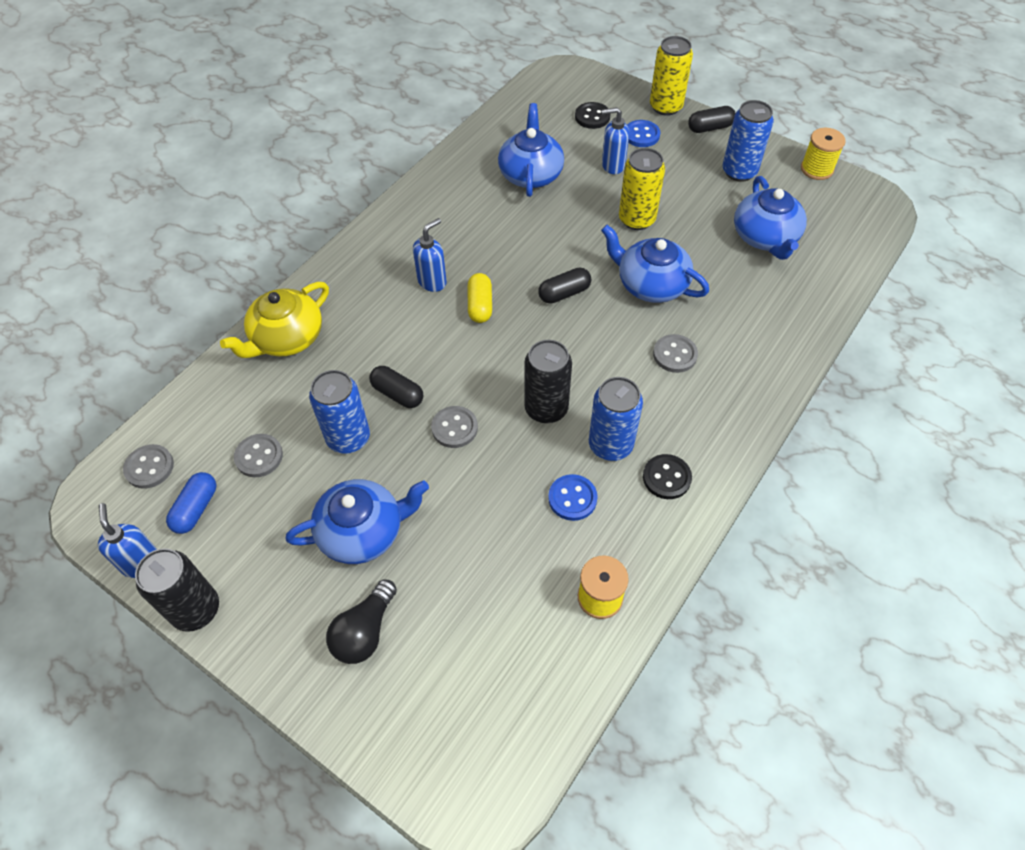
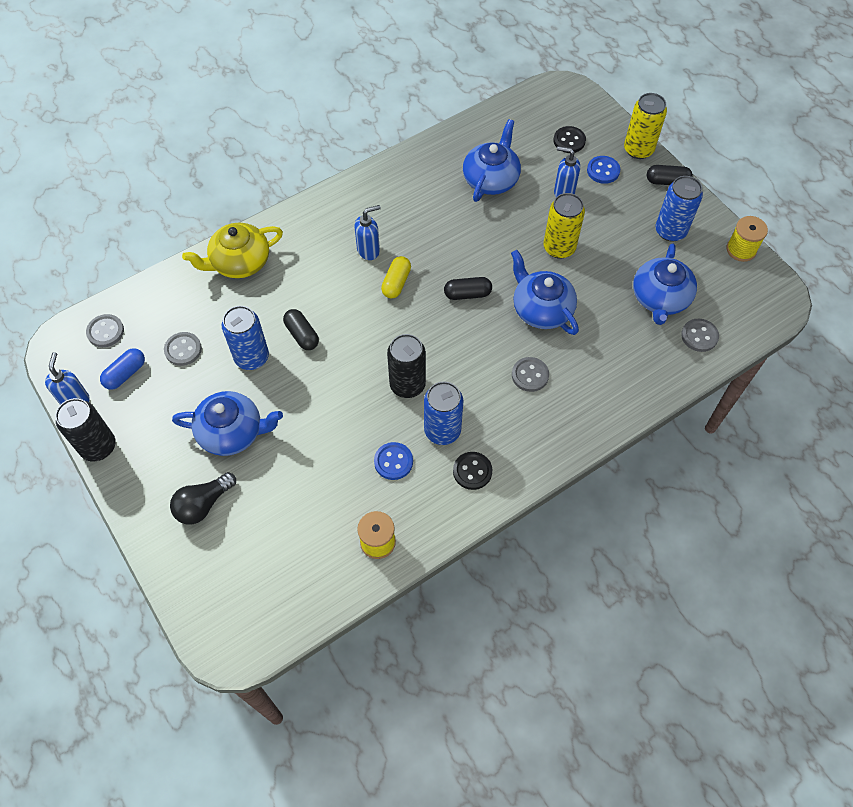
camera: 20 degrees right, 5 degrees up
(454, 428) = (332, 376): grey button -> grey button (699, 336)

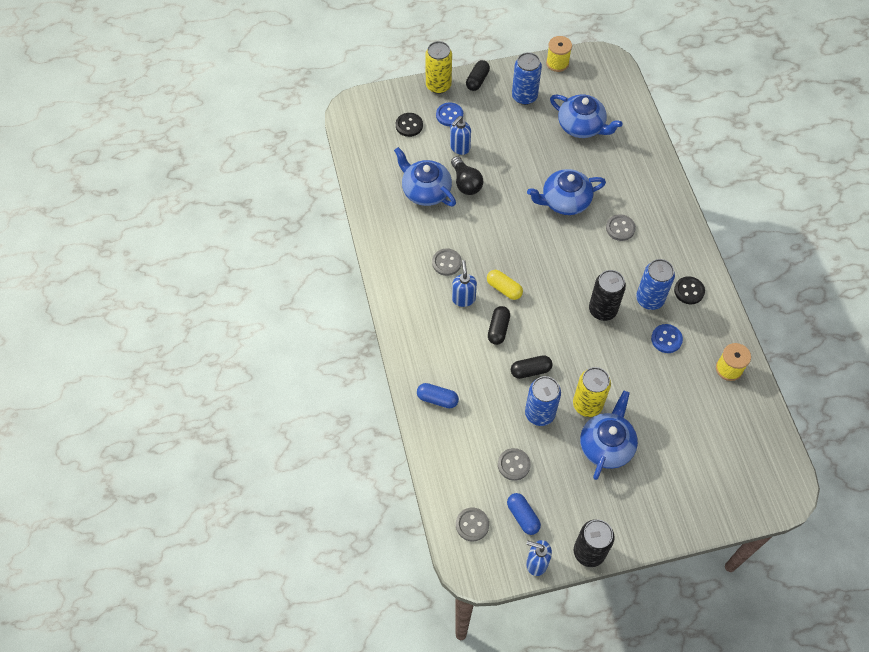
camera: 70 degrees left, 0 degrees up
(203, 504) = (665, 481): black light bulb -> black light bulb (466, 183)
(239, 262) = (437, 399): yellow teapot -> blue capsule
(467, 294) = (533, 244): black capsule -> black capsule (498, 329)
(559, 248) = (512, 170): yellow can -> yellow can (587, 404)
(699, 336) = (621, 116): grey button -> grey button (446, 263)

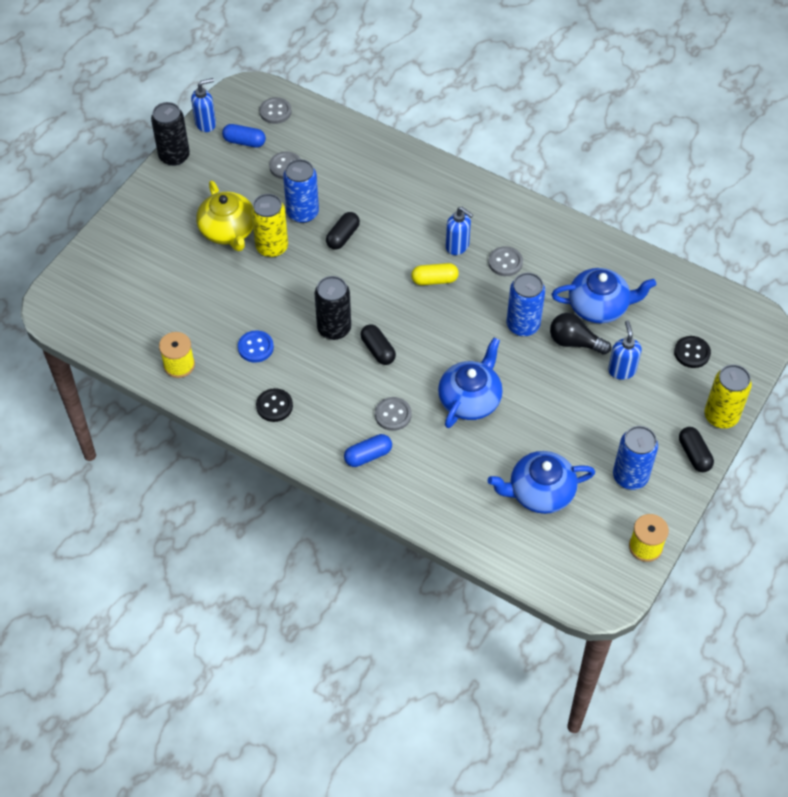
camera: 135 degrees right, 5 degrees down
(437, 399) = (391, 164): blue capsule -> blue capsule (368, 456)
(449, 115) = (671, 394): blue button -> none
(498, 329) = (403, 246): black capsule -> black capsule (378, 350)
(606, 445) = (228, 231): blue teapot -> yellow teapot
(649, 299) = (302, 370): blue can -> blue can (523, 325)

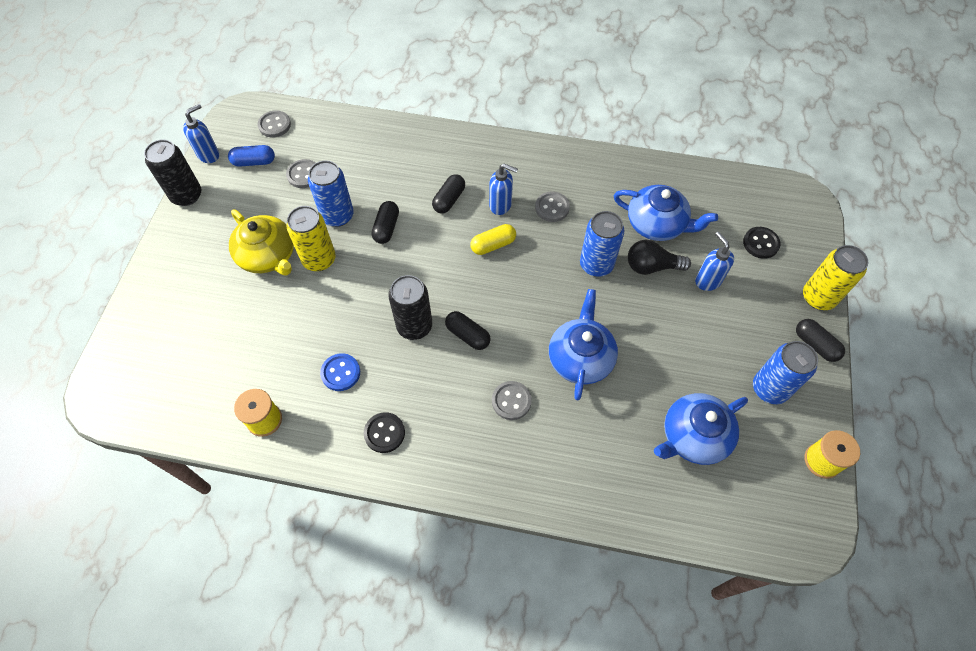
camera: 20 degrees left, 5 degrees up
(368, 456) = (504, 456): blue capsule -> none
(411, 227) = (449, 200): none -> black capsule
(599, 306) = (657, 224): blue teapot -> blue teapot turned 45 degrees clockwise

